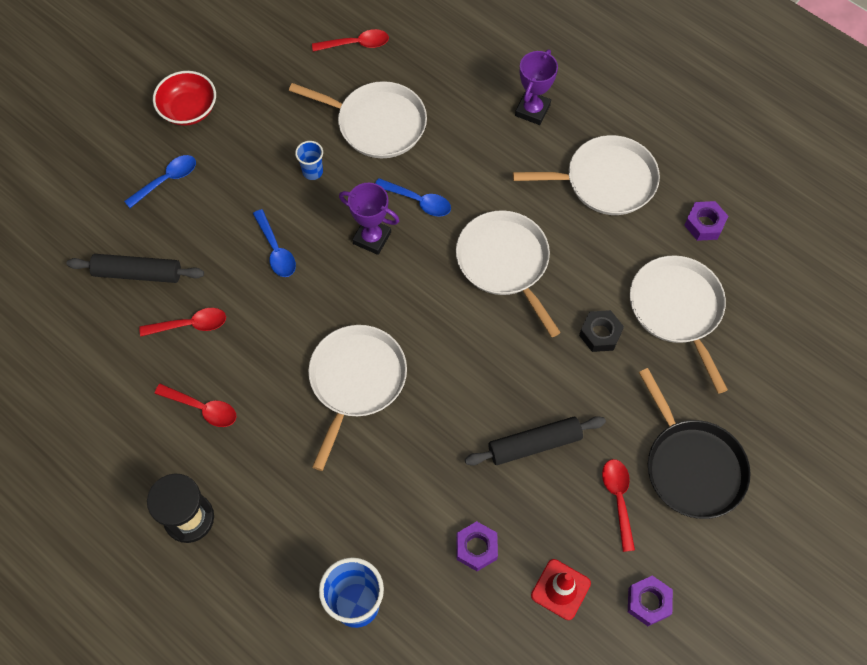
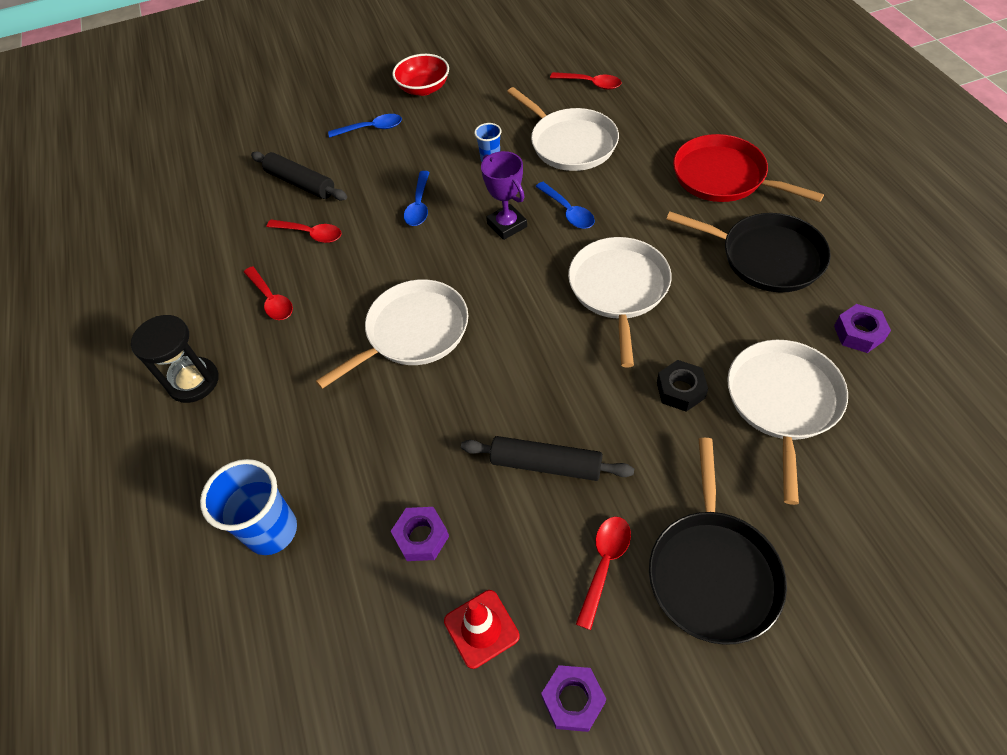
camera: 35 degrees right, 10 degrees down
(532, 110) = (723, 177): purple trophy -> red pan
(605, 181) = (766, 257): white pan -> black pan

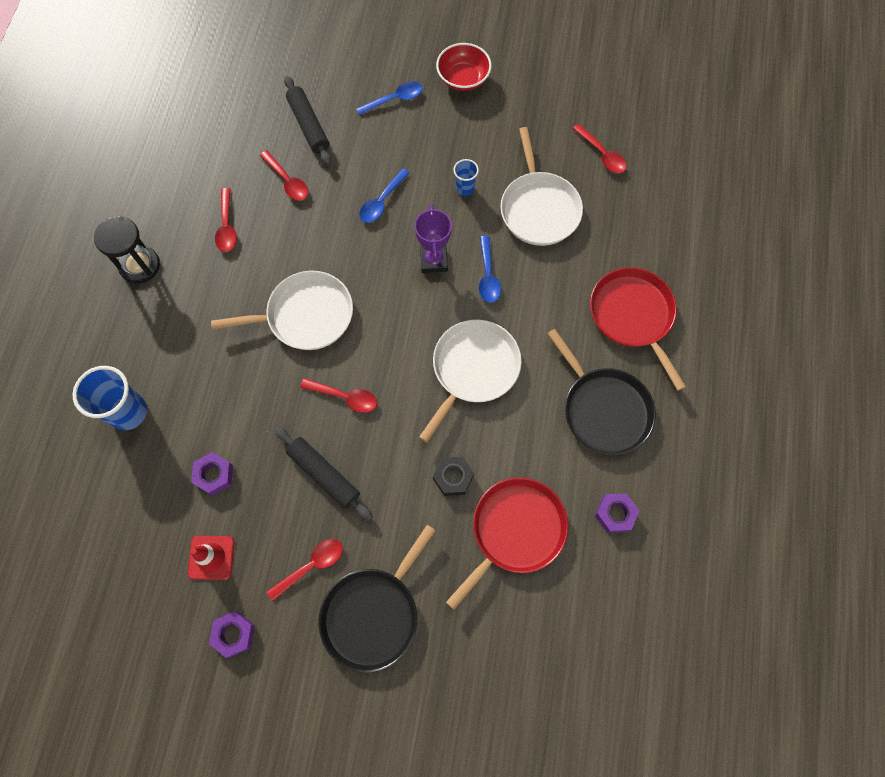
camera: 25 degrees right, 15 degrees up
(371, 129) = (395, 99): blue spoon -> blue spoon turned 45 degrees counterclockwise
(510, 381) = (345, 397): none -> red spoon
(782, 402) = (515, 531): white pan -> red pan

